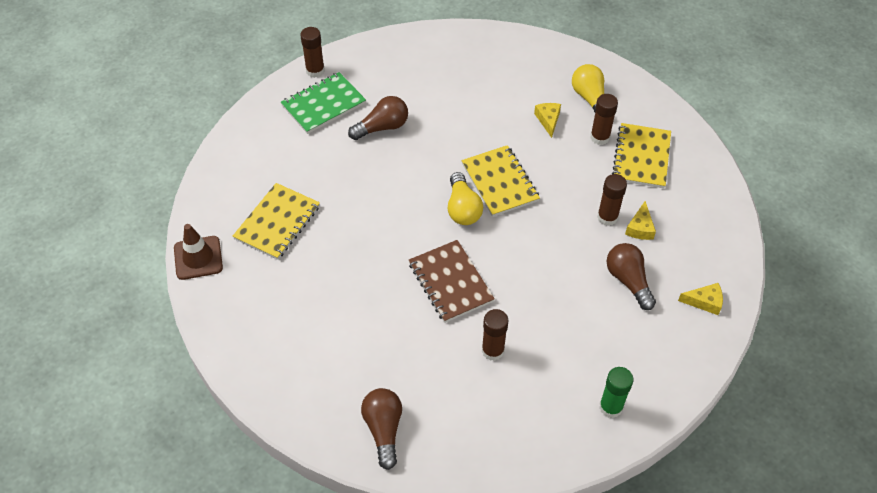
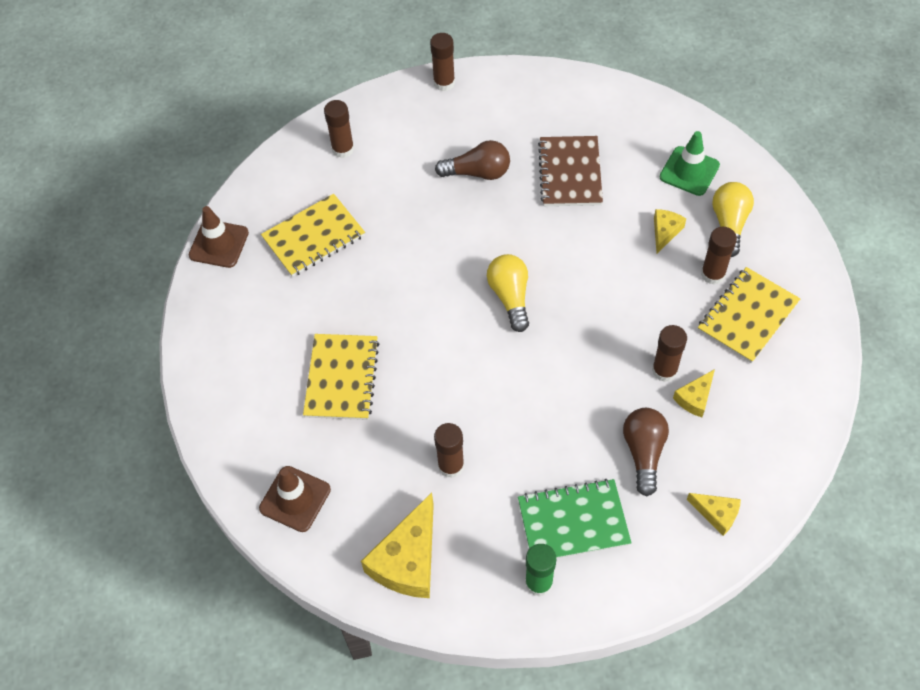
camera: 30 degrees right, 5 degrees up
(261, 147) = (343, 149): none -> brown glue stick
(323, 104) = (431, 124): green notebook -> green notebook (573, 522)
(384, 430) = (295, 499): brown light bulb -> brown traffic cone
(450, 282) = (450, 373): brown notebook -> brown notebook (570, 173)
(462, 209) = (510, 297): yellow light bulb -> yellow light bulb turned 150 degrees clockwise
(499, 182) = (568, 283): yellow notebook -> yellow notebook (341, 378)
(502, 435) = (408, 560): none -> yellow cheese
(539, 72) = (689, 171): none -> green traffic cone

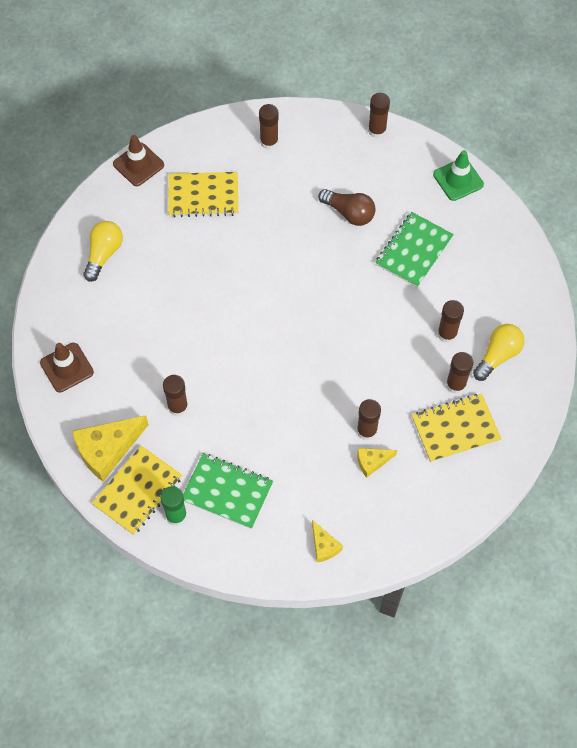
camera: 30 degrees right, 5 degrees up
(341, 378) = (151, 306): yellow notebook -> yellow notebook (138, 491)
(510, 297) = (302, 316): yellow light bulb -> yellow light bulb (104, 254)
(570, 173) = (414, 251): brown notebook -> green notebook
(644, 453) = (308, 476): brown light bulb -> none
(665, 232) = (447, 334): yellow cheese -> brown glue stick
(689, 171) = (501, 299): green traffic cone -> green traffic cone (458, 179)

